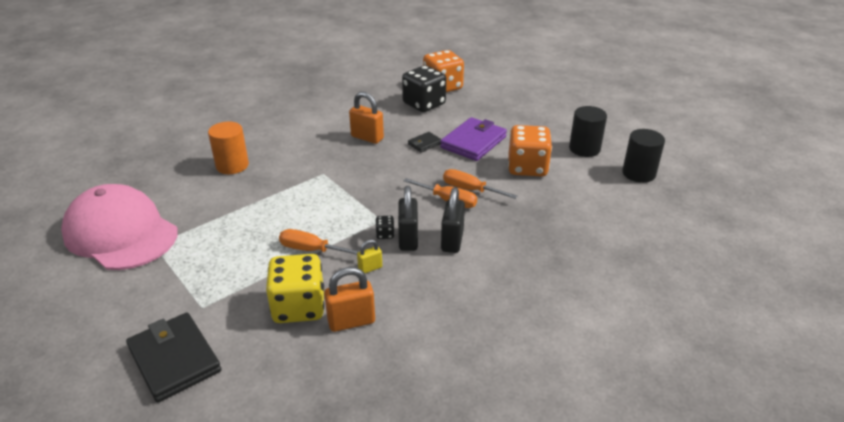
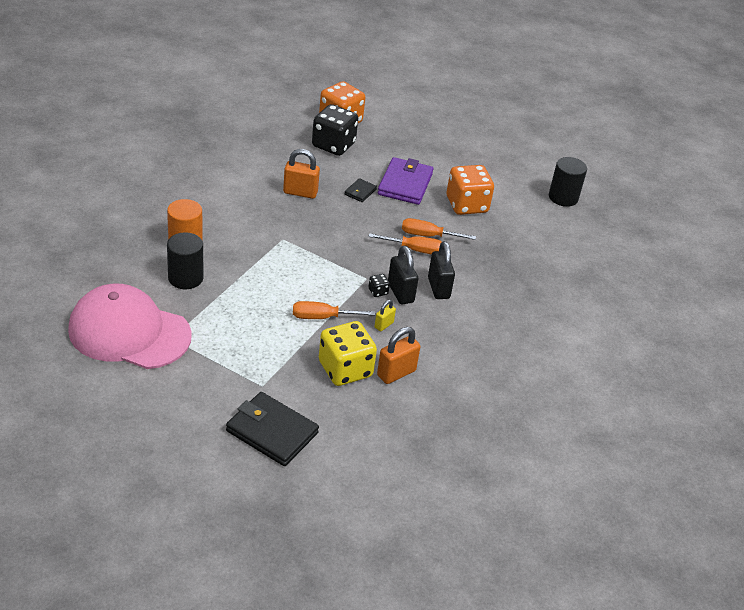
camera: 25 degrees left, 5 degrees up
(584, 149) = (507, 178): black cylinder -> black cylinder (185, 278)

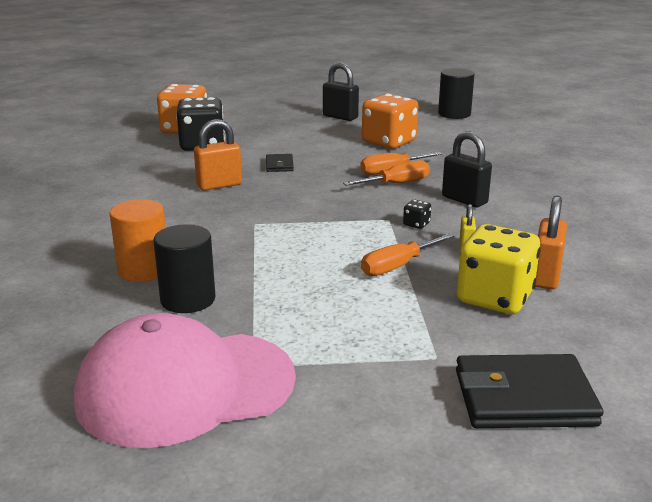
camera: 30 degrees left, 15 degrees down
(400, 293) = (438, 216): black padlock -> black padlock (340, 117)
(405, 184) = (312, 147): purple wallet -> none

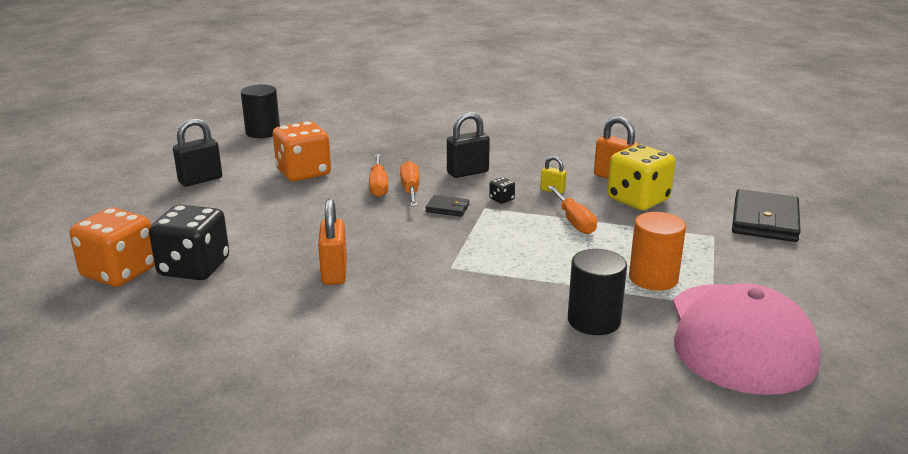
camera: 70 degrees left, 0 degrees up
(143, 270) = (521, 339): orange cylinder -> orange cylinder (653, 278)
(279, 165) = (309, 233): black wallet -> black wallet (447, 208)

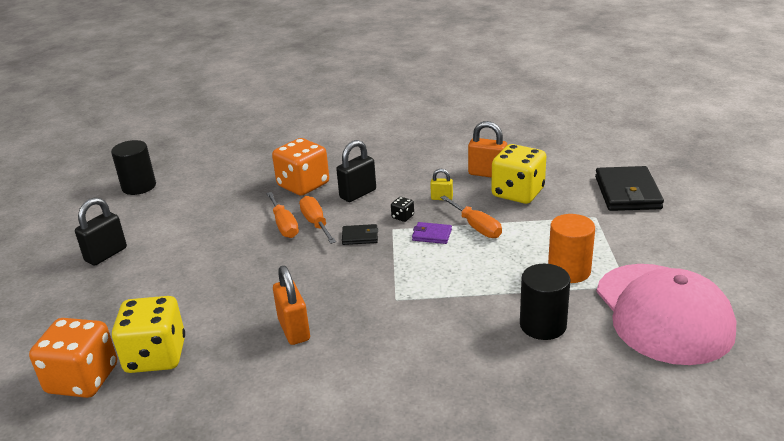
camera: 15 degrees left, 5 degrees up
(194, 268) = (156, 356): black dice -> yellow dice
(303, 173) = (205, 225): orange dice -> orange dice (303, 185)
(522, 220) = (432, 235): none -> purple wallet

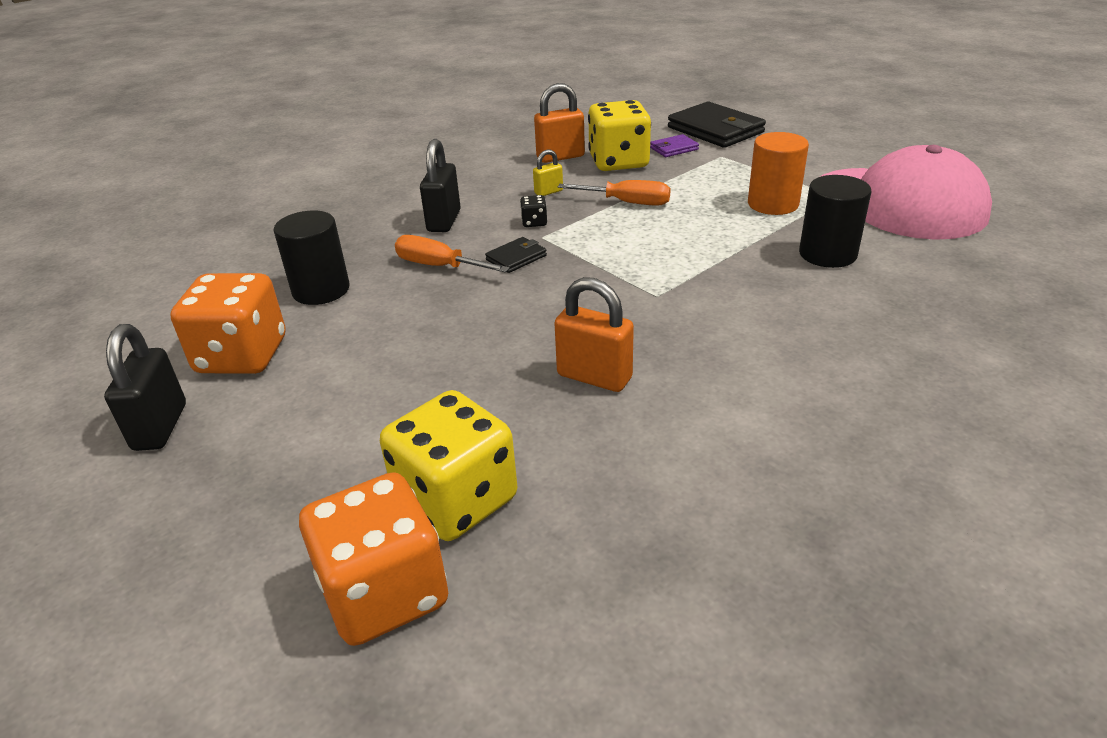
camera: 40 degrees left, 5 degrees up
(139, 186) = (84, 327): black cylinder -> black cylinder (321, 290)
(284, 225) = (399, 284): orange screwdriver -> none
(303, 185) = (356, 237): orange dice -> orange dice (242, 356)
(432, 235) = (594, 226): purple wallet -> purple wallet (674, 148)

